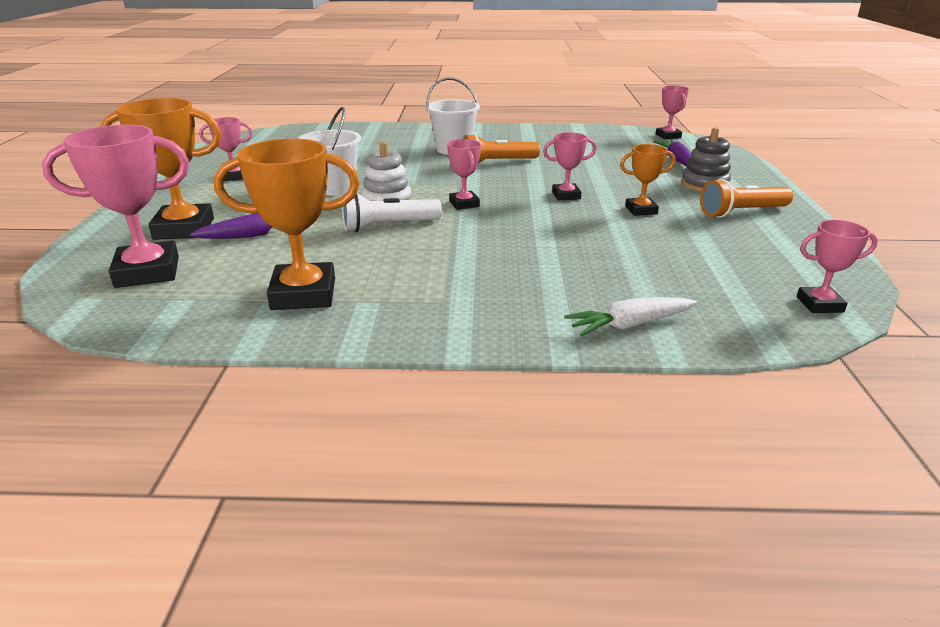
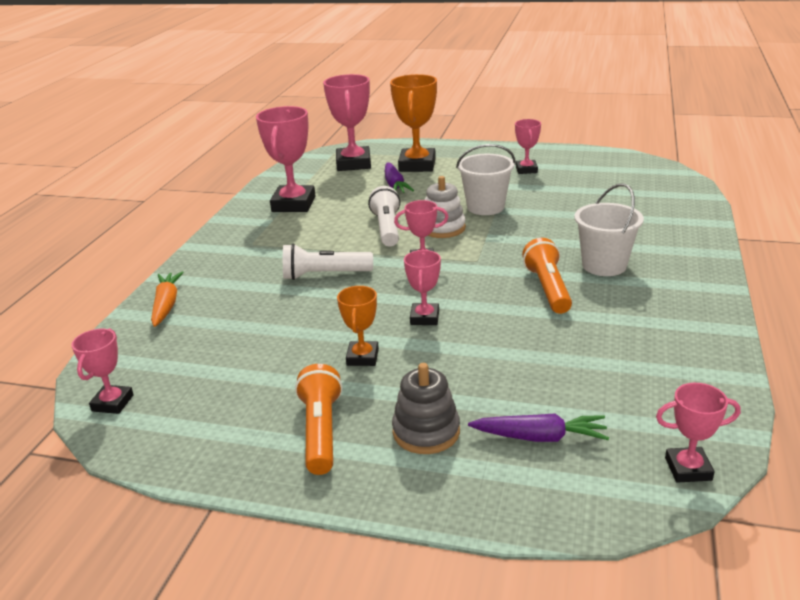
camera: 105 degrees right, 0 degrees up
(303, 294) = (293, 204): orange trophy -> pink trophy
(509, 243) = (324, 275): none -> white flashlight
(629, 325) = (166, 305): white carrot -> orange carrot

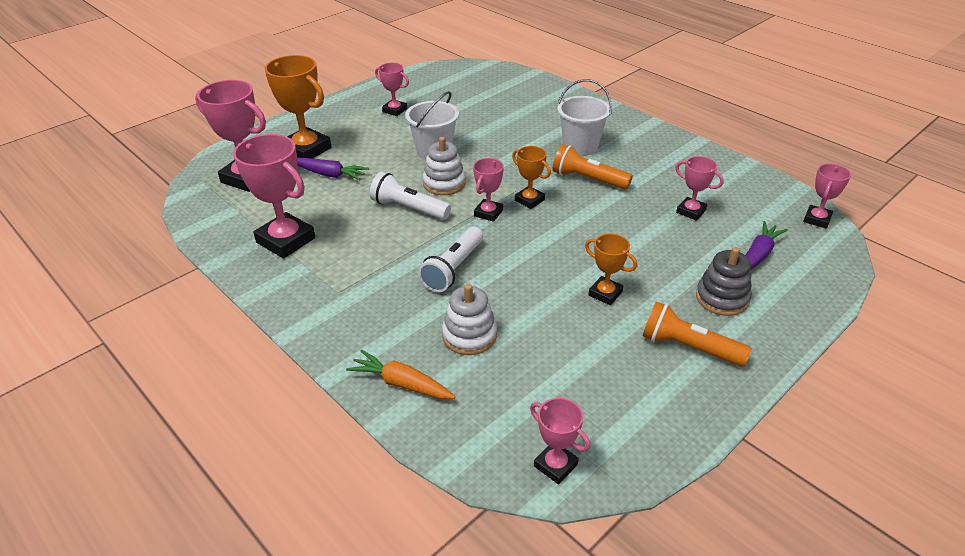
camera: 60 degrees left, 10 degrees up
(243, 312) = (469, 335): none -> white stacking toy
(424, 318) = (576, 244): pink trophy -> pink trophy (691, 211)
(469, 272) = (529, 200): none -> orange trophy

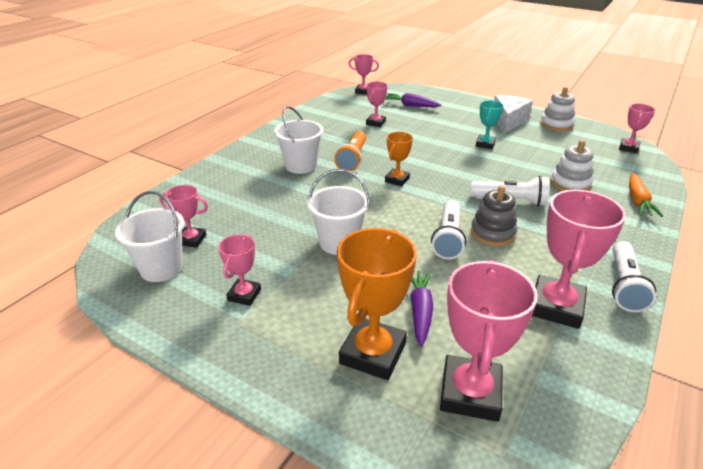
camera: 105 degrees left, 5 degrees down
(278, 292) = (624, 286): none -> white flashlight
(443, 83) = (161, 268): none -> white bucket
(444, 183) = (395, 226): white stacking toy -> white stacking toy (556, 125)
(488, 213) = (427, 196): pink trophy -> pink trophy (191, 240)
(605, 293) = (485, 144): orange trophy -> turquoise trophy
(688, 347) = (508, 121): orange flashlight -> white cheese
(722, 298) = (459, 114): grey stacking toy -> grey stacking toy (492, 233)

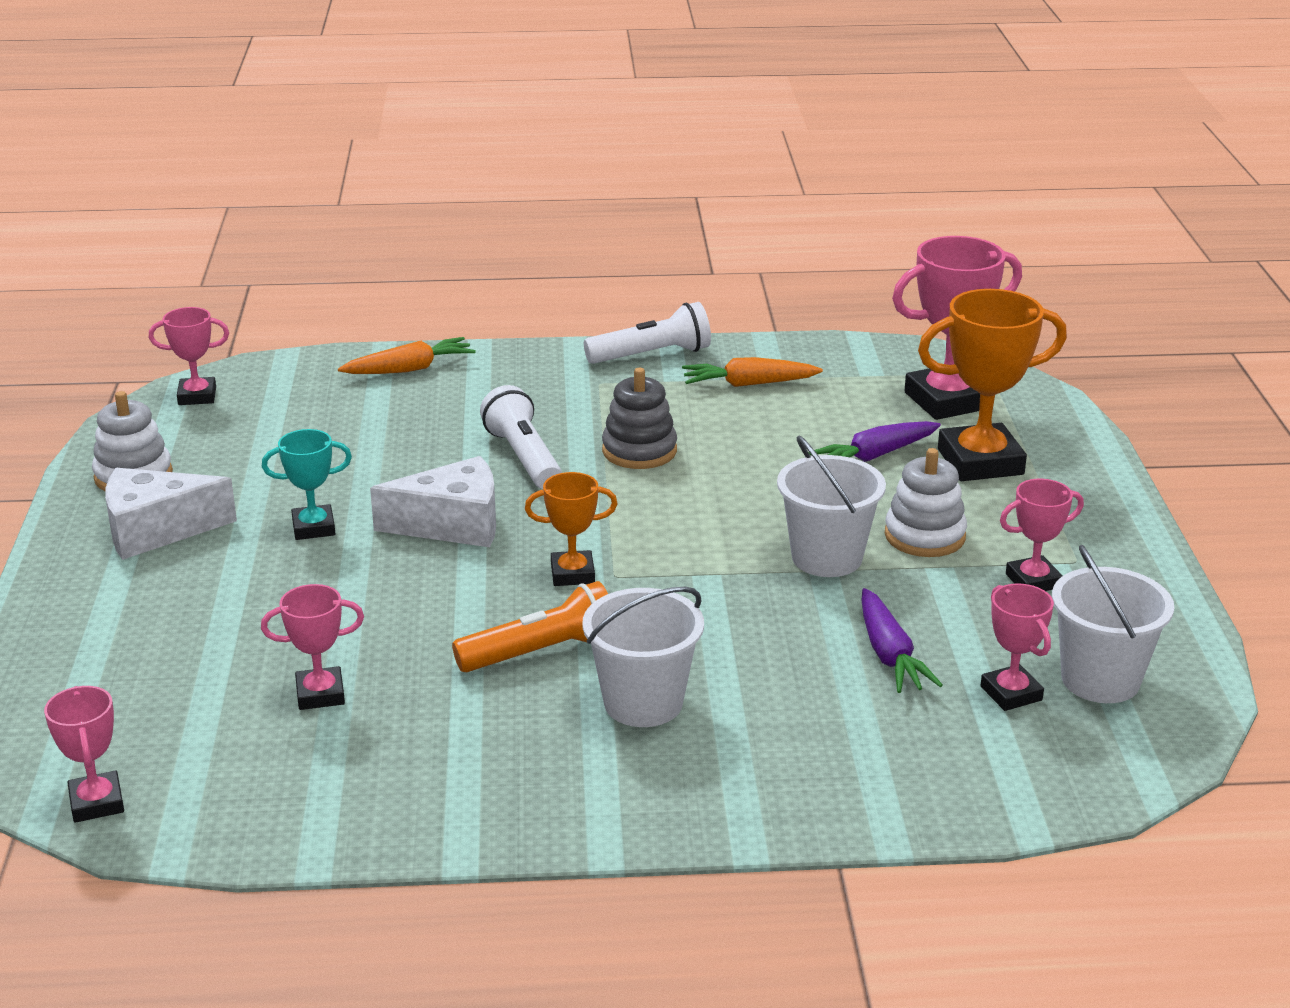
camera: 125 degrees left, 5 degrees down
(411, 105) = (155, 682): purple carrot -> purple carrot (889, 654)
(448, 238) = (697, 479): white flashlight -> none
(461, 168) = (453, 524): none -> white cheese
(556, 306) = (748, 384): pink trophy -> orange carrot
(570, 184) = (406, 423): white stacking toy -> white stacking toy (924, 536)

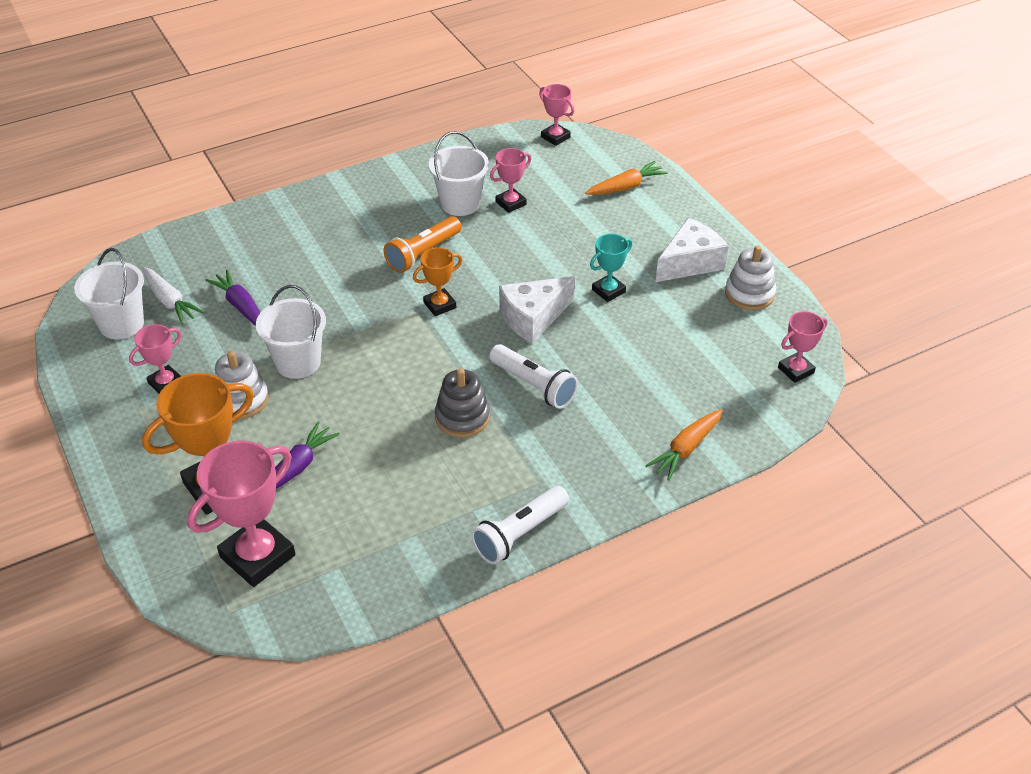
camera: 155 degrees right, 15 degrees up
(643, 703) = (356, 242): white bucket -> white bucket (460, 203)
(748, 384) = (423, 522): orange carrot -> orange carrot (626, 187)
(1011, 693) = (170, 301): pink trophy -> white carrot

